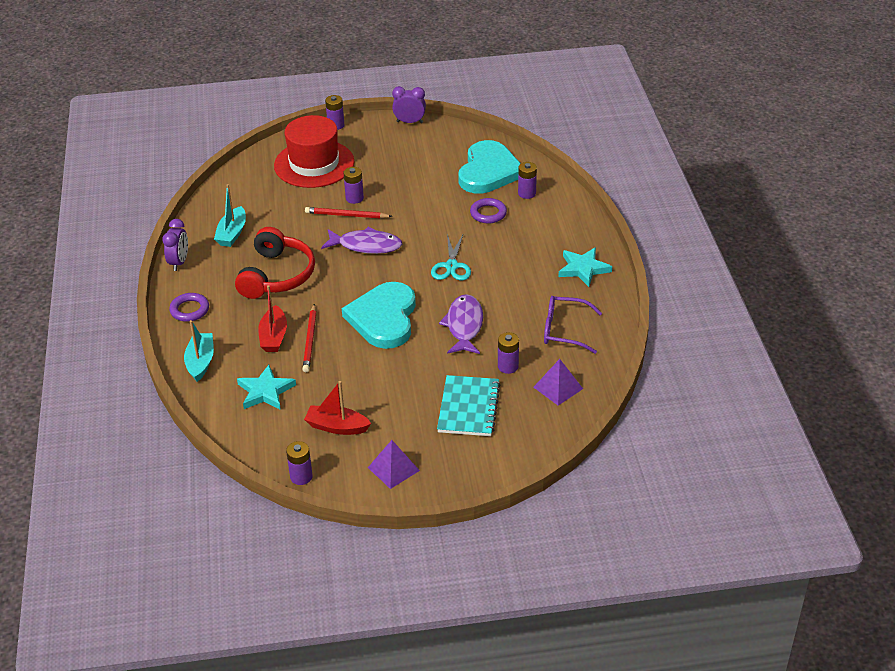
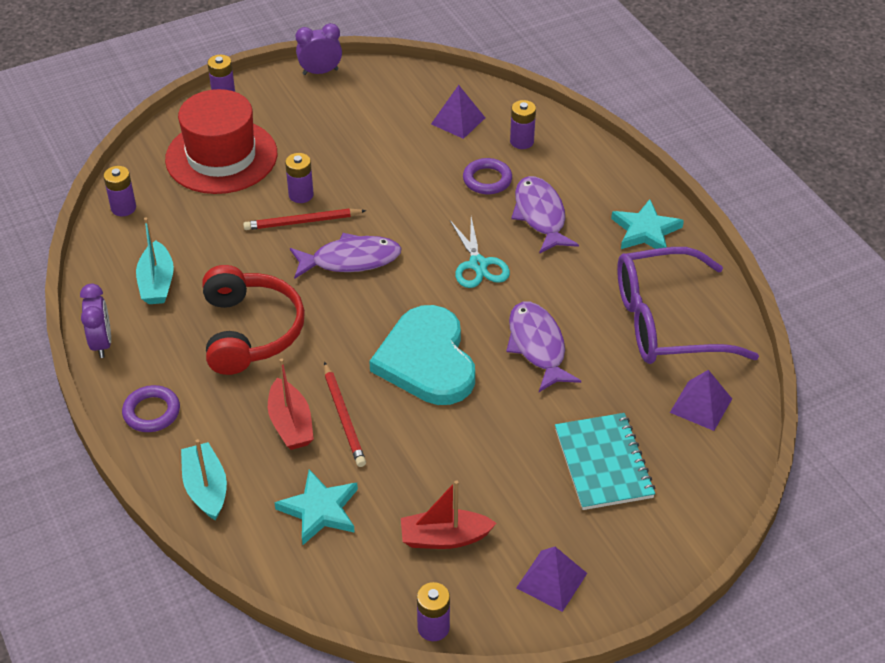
camera: 20 degrees left, 5 degrees up
(489, 171) = (458, 120): turquoise heart -> purple pyramid
(508, 366) = (623, 391): purple battery -> purple battery (123, 208)
(513, 244) = (540, 215): none -> purple fish
(564, 330) = (667, 322): purple glasses -> purple glasses, size x1.61

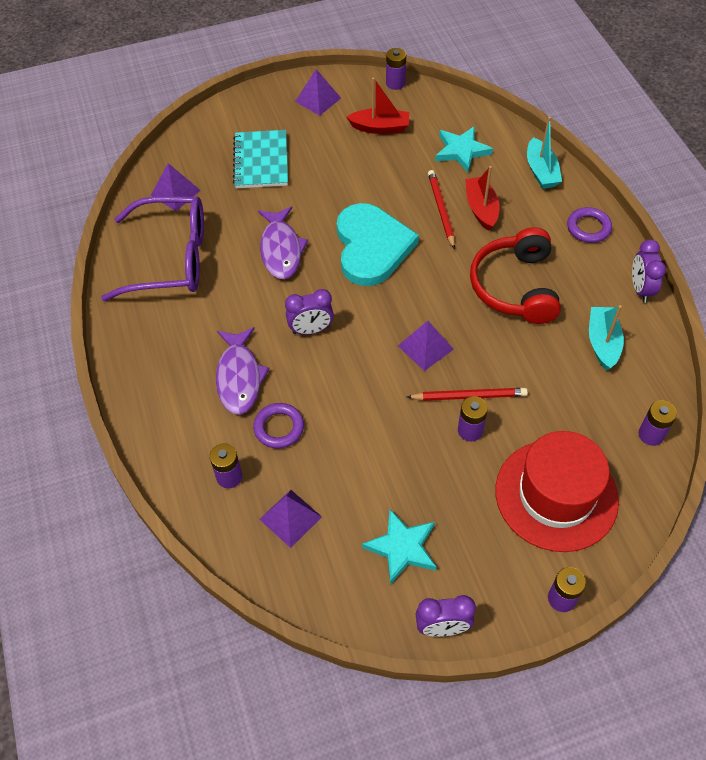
camera: 170 degrees left, 10 degrees up
(351, 260) = (425, 347): purple fish -> purple pyramid
(478, 264) = (311, 330): turquoise scissors -> purple clock
(645, 231) = (149, 349): turquoise star -> turquoise star (402, 547)

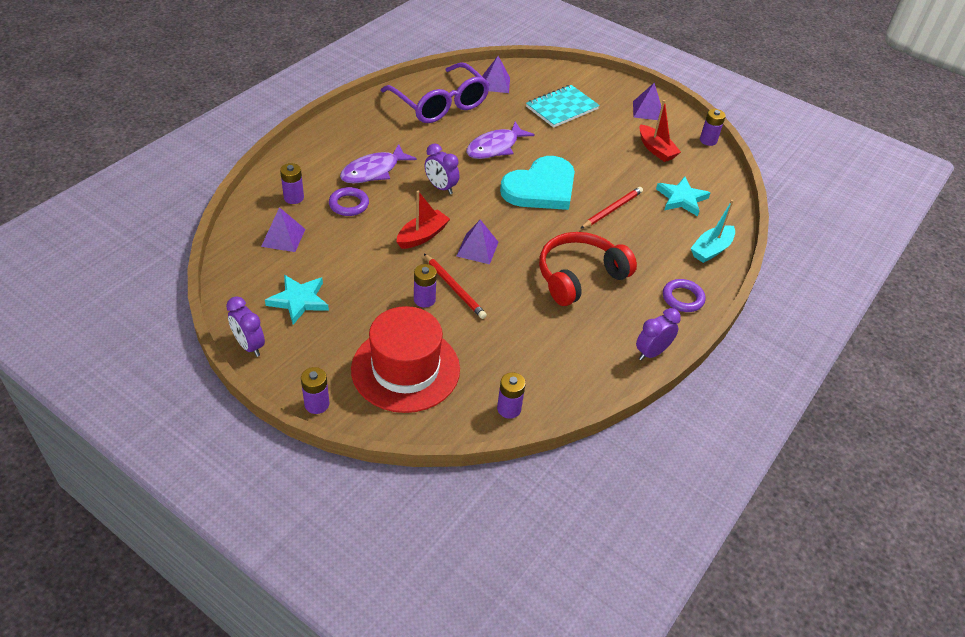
camera: 50 degrees right, 10 degrees down
(481, 209) = (636, 230): red boat -> red boat (422, 236)
(602, 343) = (573, 347): turquoise boat -> none

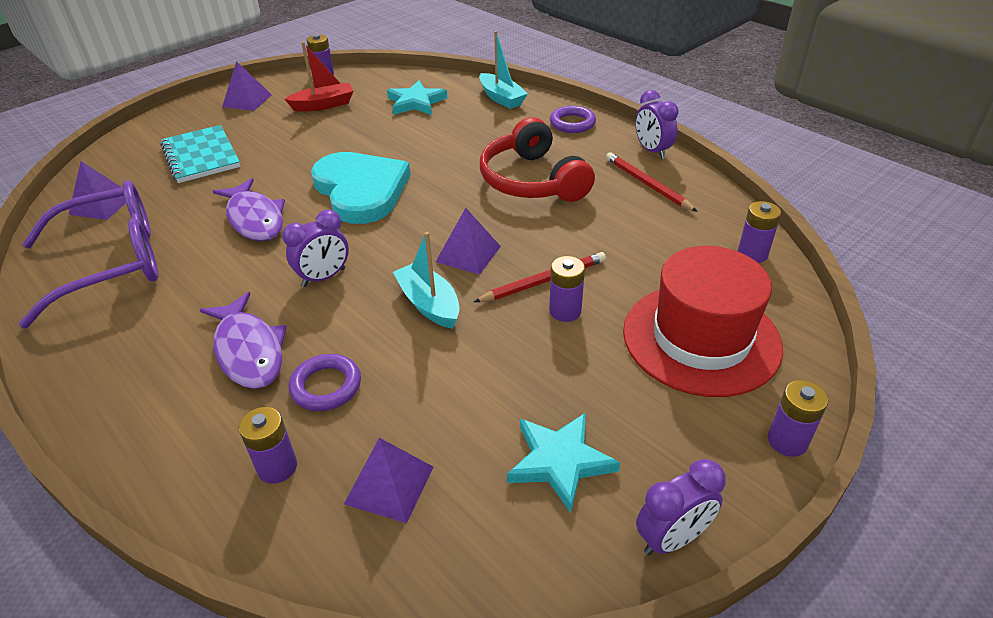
camera: 75 degrees left, 5 degrees down
(422, 236) = (429, 304): red boat -> turquoise boat
(612, 209) = (420, 145): red pencil -> red pencil (647, 184)

